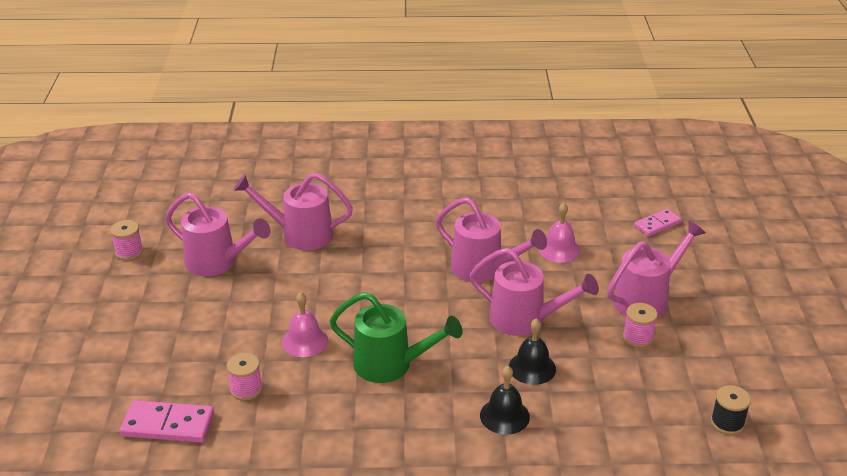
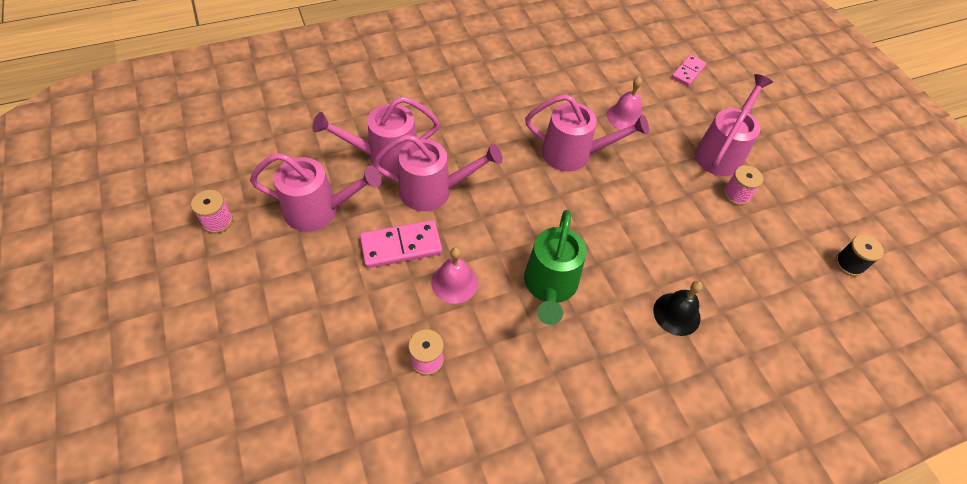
camera: 25 degrees left, 20 degrees up
(168, 425) = (369, 432): pink domino -> pink domino (401, 246)
(391, 365) = (549, 287): green watering can -> green watering can turned 105 degrees clockwise
(526, 320) = (638, 201): pink watering can -> pink watering can (434, 191)
(532, 368) = (671, 252): black bell -> none

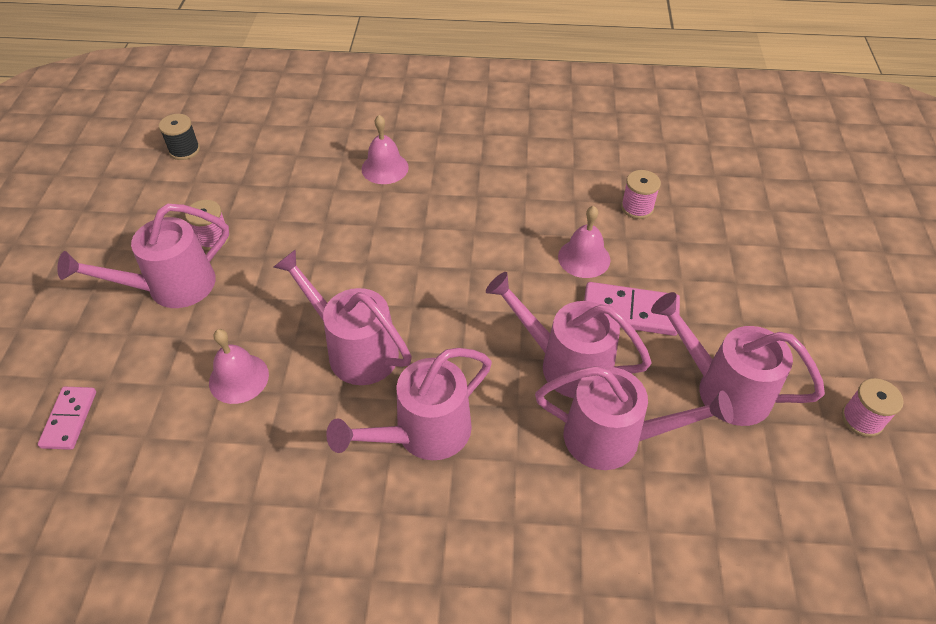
camera: 150 degrees left, 5 degrees down
(500, 123) = (422, 434): none -> pink watering can
(549, 287) = (488, 224): green watering can -> none
(676, 314) = (385, 168): black bell -> pink bell
(688, 72) = (69, 419): pink domino -> pink domino turned 60 degrees counterclockwise

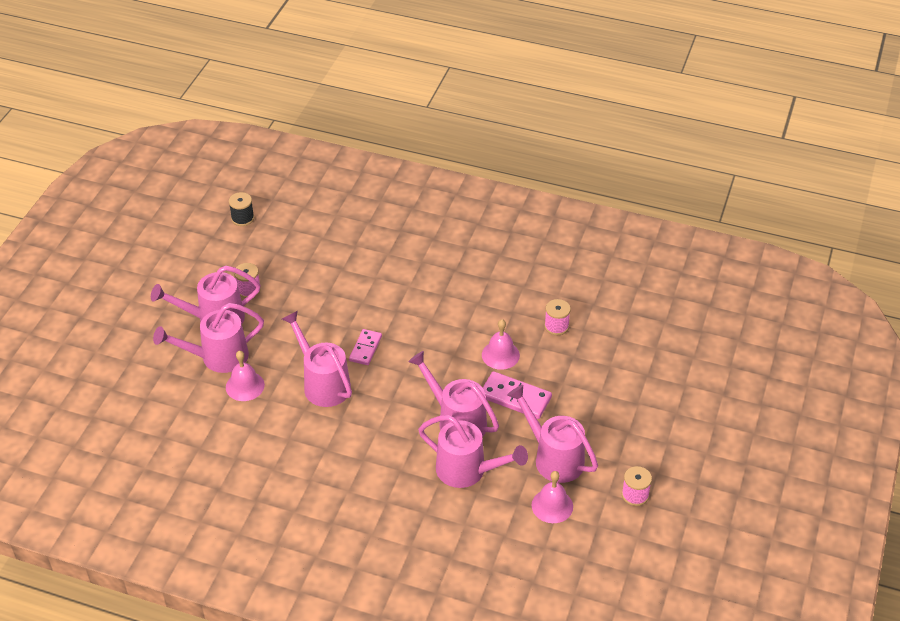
camera: 15 degrees right, 5 degrees down
(69, 419) = (138, 389): pink domino -> pink domino (365, 348)
(385, 168) = (383, 260): pink bell -> pink bell (552, 506)
(422, 434) = (349, 442): pink watering can -> pink watering can (217, 357)

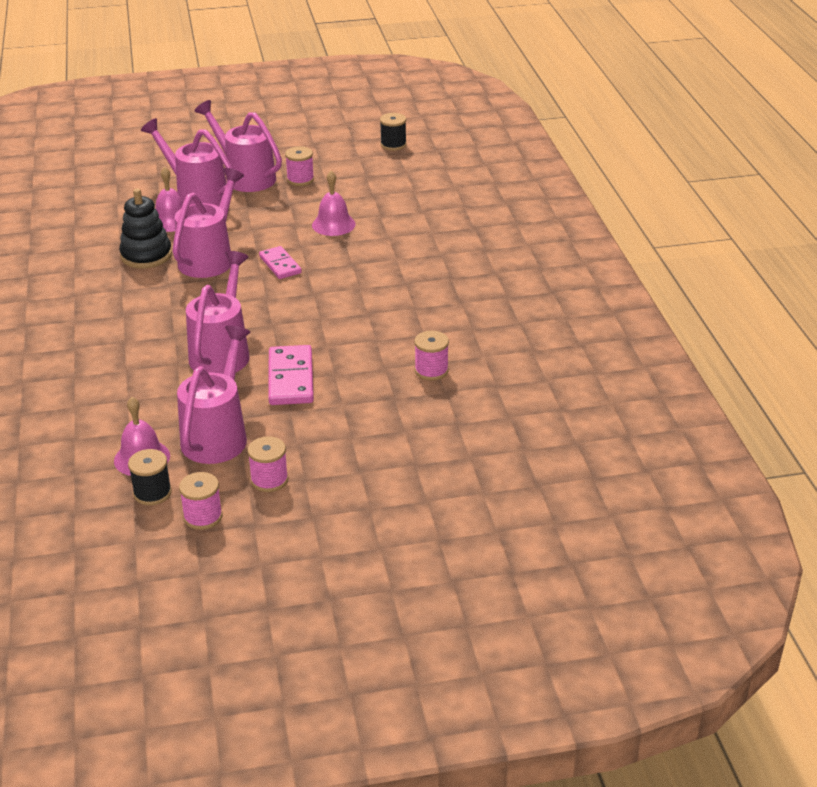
camera: 60 degrees right, 10 degrees down
(287, 418) = (146, 255): none -> black stacking toy
(365, 348) = (280, 265): pink domino -> pink domino turned 75 degrees clockwise
(468, 471) = (153, 383): pink watering can -> none
(500, 355) = (348, 348): pink bell -> pink bell (333, 224)
(594, 512) = (152, 493): none -> black spool
(618, 449) = (269, 480): none -> pink spool

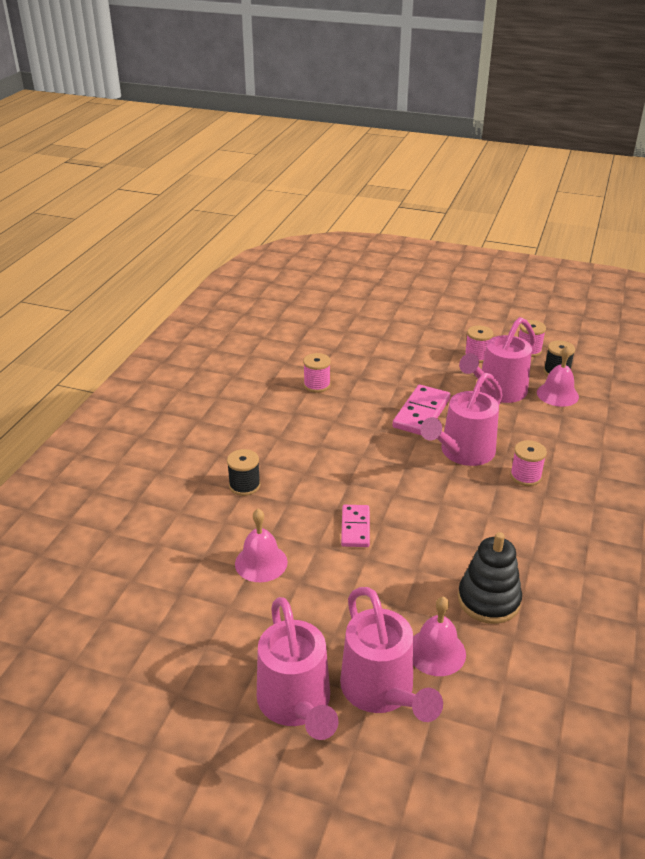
camera: 150 degrees left, 0 degrees up
(210, 258) = (420, 567): pink watering can -> none
(300, 179) = (233, 663): pink spool -> pink spool (525, 476)
(393, 145) = (58, 685): black spool -> black spool (244, 485)

